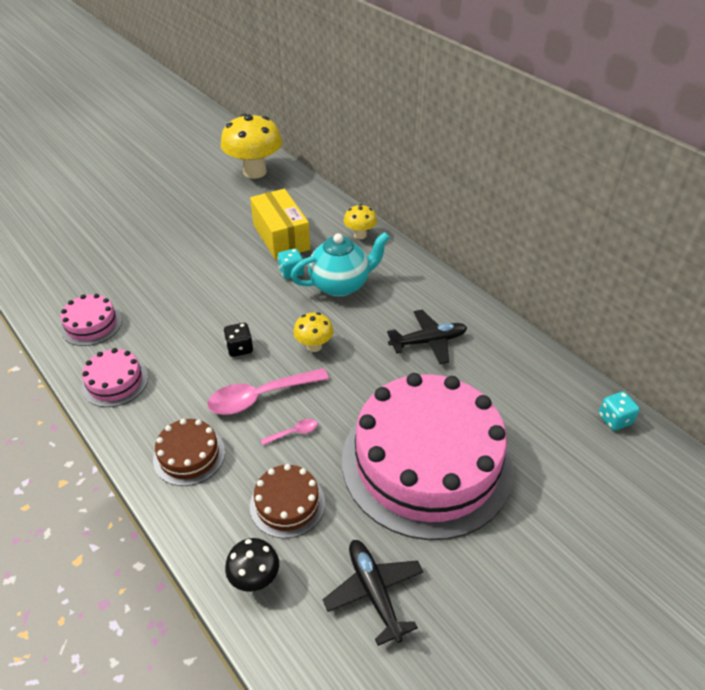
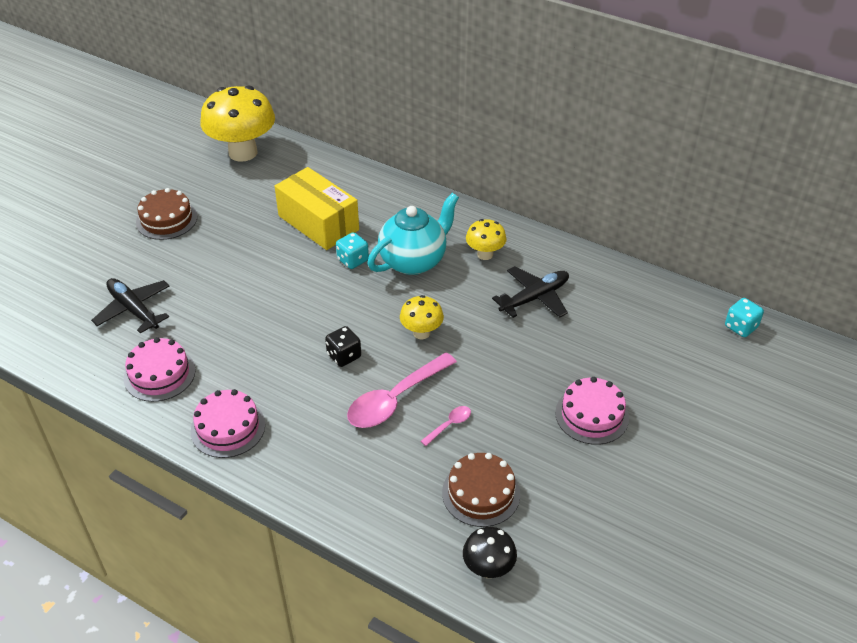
camera: 20 degrees left, 0 degrees up
(189, 455) = (355, 477): brown cake -> brown cake (166, 219)
(360, 235) = (404, 201): yellow mushroom -> yellow mushroom (485, 254)
(374, 592) = (603, 544): black plane -> black plane (133, 309)
(426, 462) = (592, 415): pink cake -> pink cake, size x0.42

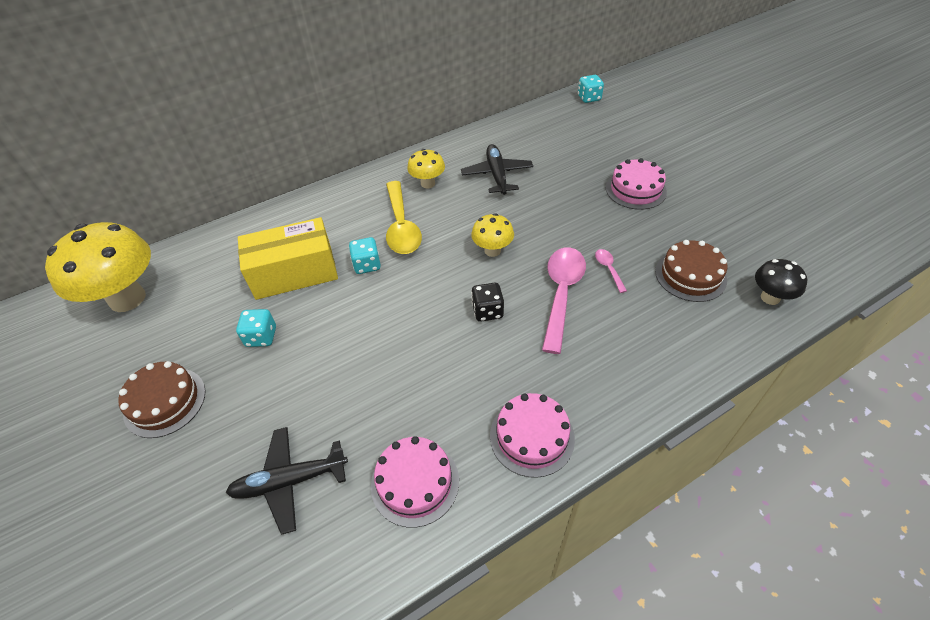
camera: 60 degrees left, 5 degrees up
(245, 237) = (261, 337): none -> turquoise dice
(395, 399) = (561, 293): pink spoon -> pink spoon turned 150 degrees counterclockwise
(413, 261) = (401, 226): turquoise teapot -> yellow spoon

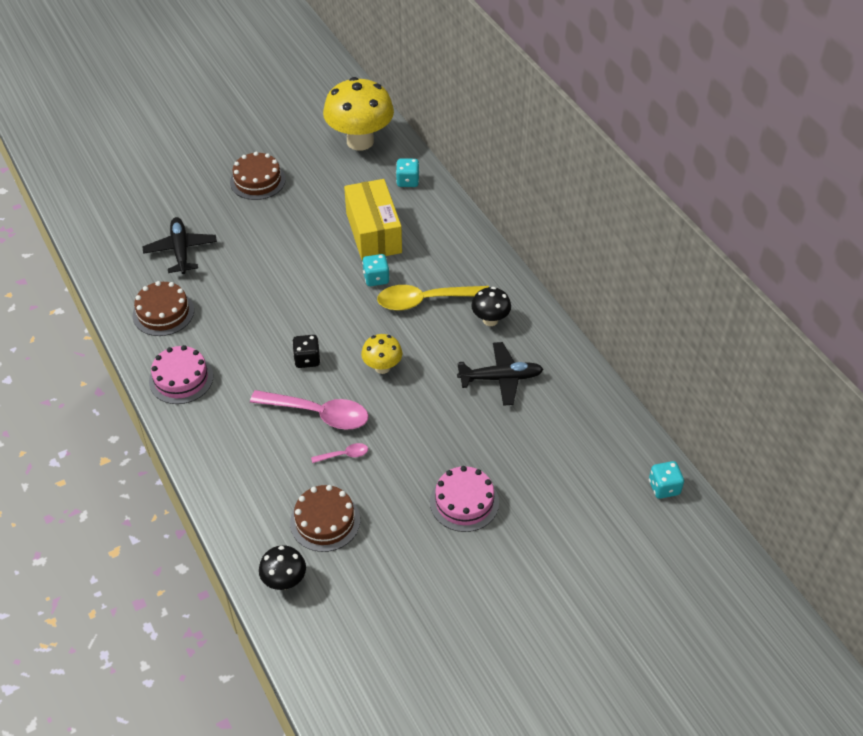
camera: 90 degrees right, 0 degrees up
(261, 337) = (306, 221): turquoise dice -> turquoise dice (407, 181)
(415, 482) = (163, 313): pink cake -> brown cake
(428, 183) = (490, 320): yellow mushroom -> black mushroom

